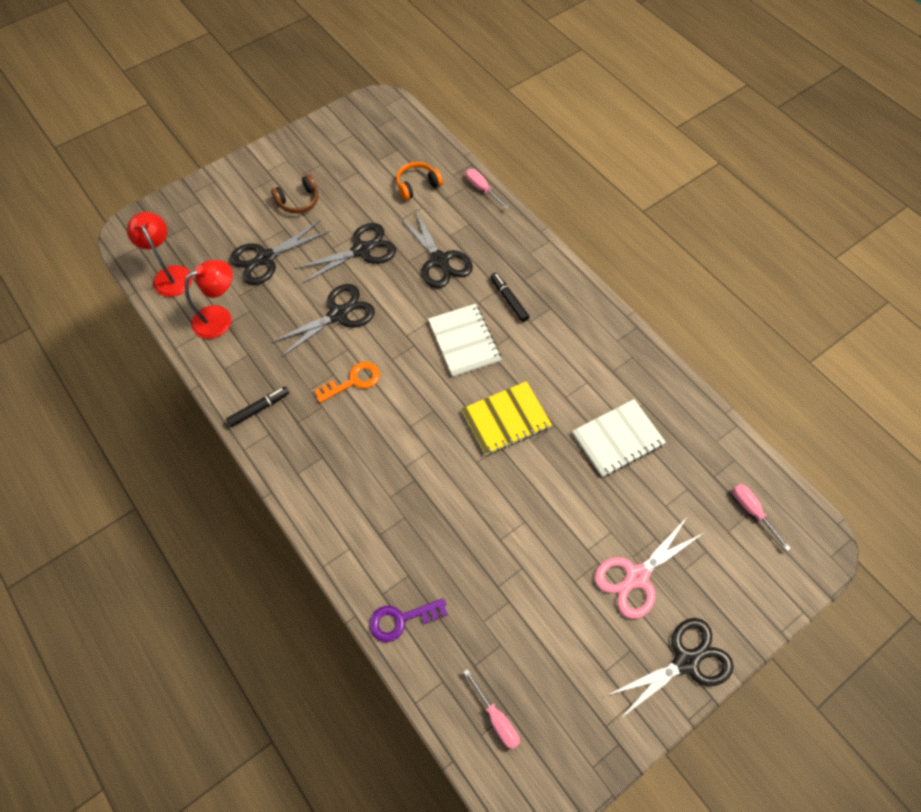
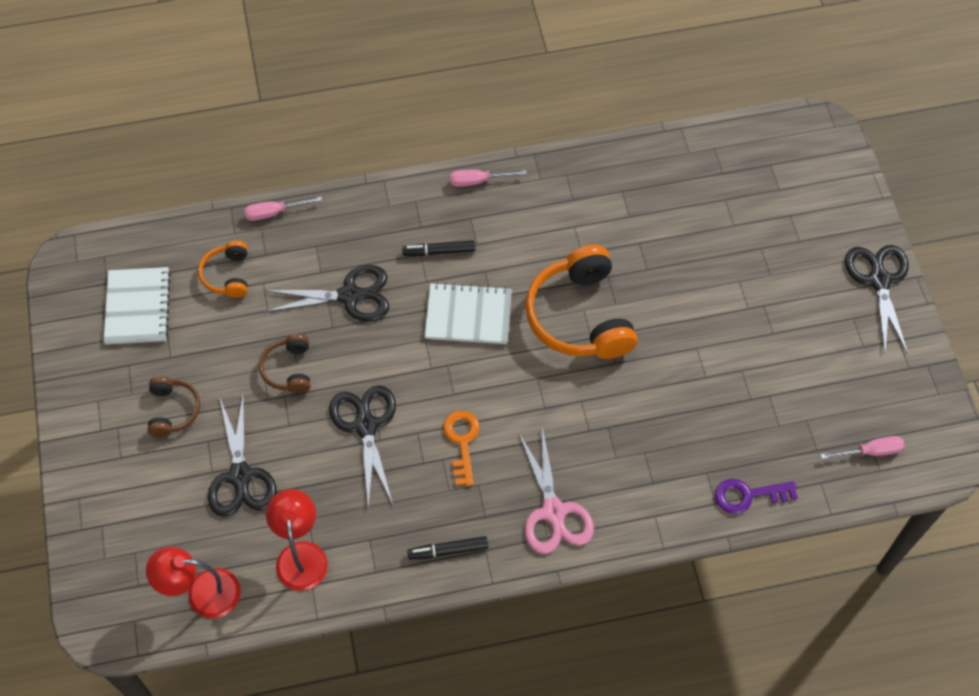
camera: 65 degrees left, 0 degrees up
(259, 409) = (448, 550): black marker -> black marker turned 90 degrees counterclockwise
(361, 250) = (289, 369): black scissors -> brown headphones
(401, 619) = (748, 495): purple key -> purple key turned 75 degrees clockwise
(506, 419) = (580, 316): yellow notebook -> orange headphones
(617, 439) = (648, 230): white notebook -> white notebook (137, 307)
(637, 576) = (790, 280): pink scissors -> pink scissors (553, 511)
(752, 512) = (769, 161): pink screwdriver -> pink screwdriver (478, 181)

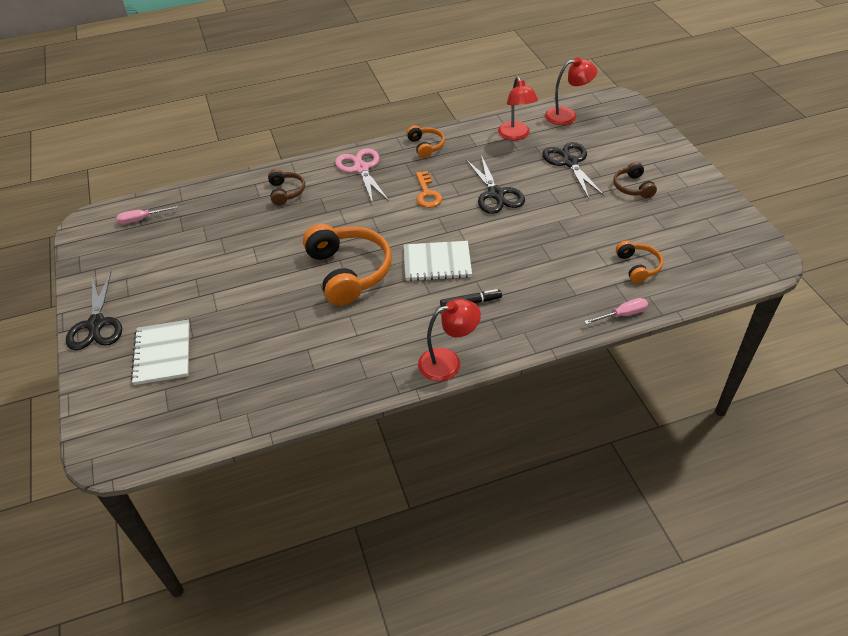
camera: 175 degrees right, 15 degrees down
(137, 307) = (695, 239): white notebook -> white notebook (162, 353)
(289, 369) = (562, 217): brown headphones -> brown headphones (286, 192)
(349, 295) = (534, 264): black scissors -> none
(448, 550) = (426, 146): black marker -> orange headphones
(478, 181) = (448, 362): pink screwdriver -> red lamp
(748, 495) = (232, 189): purple key -> none

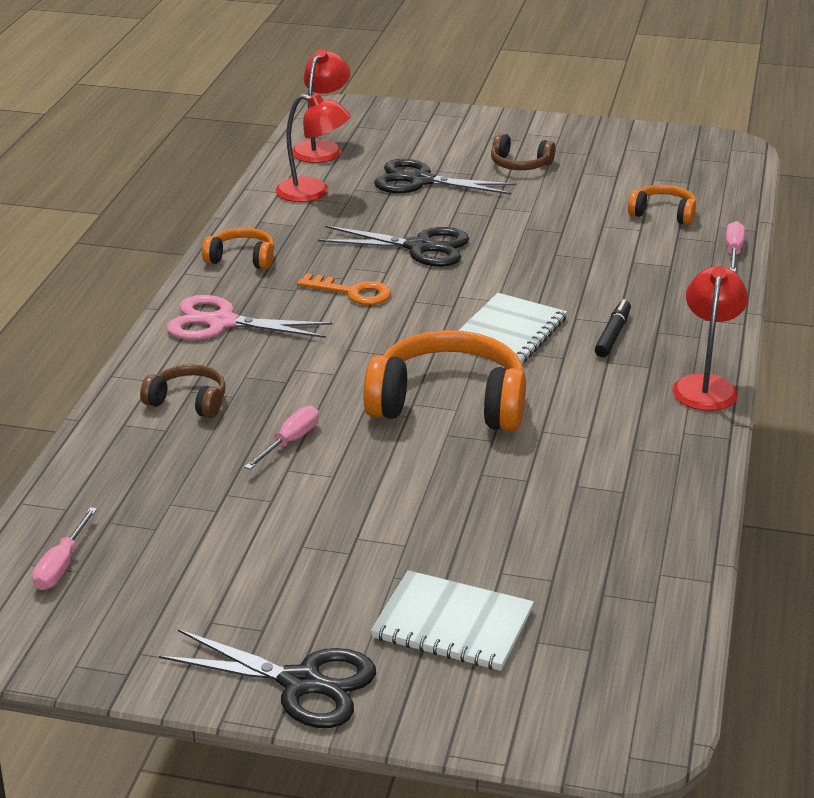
camera: 60 degrees left, 15 degrees down
(276, 236) = (290, 442): none -> pink screwdriver

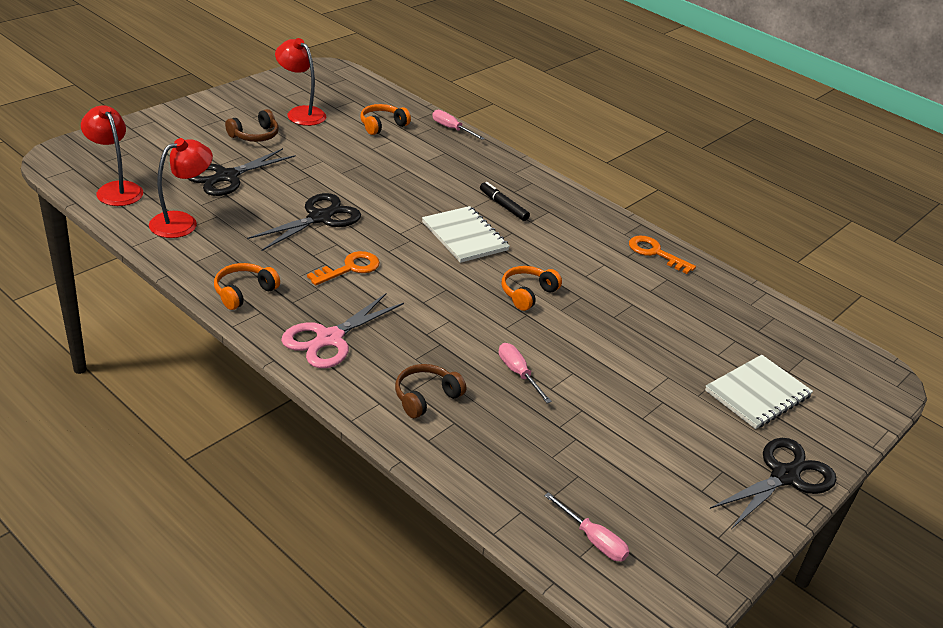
camera: 65 degrees left, 5 degrees up
(449, 404) = (527, 294): orange headphones -> orange headphones, size x0.51
(672, 467) = (655, 253): none -> orange key
(706, 385) = (584, 205): red lamp -> red lamp (301, 113)

